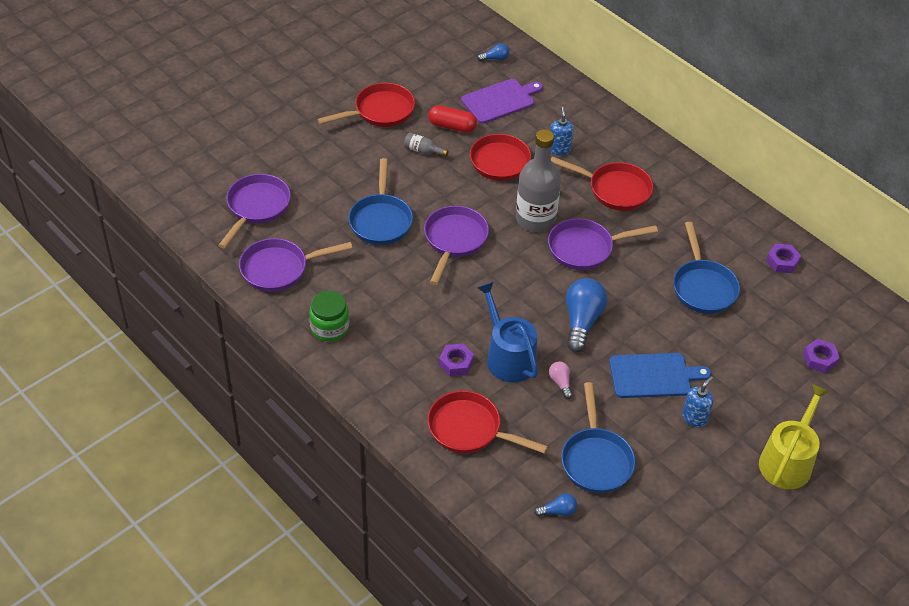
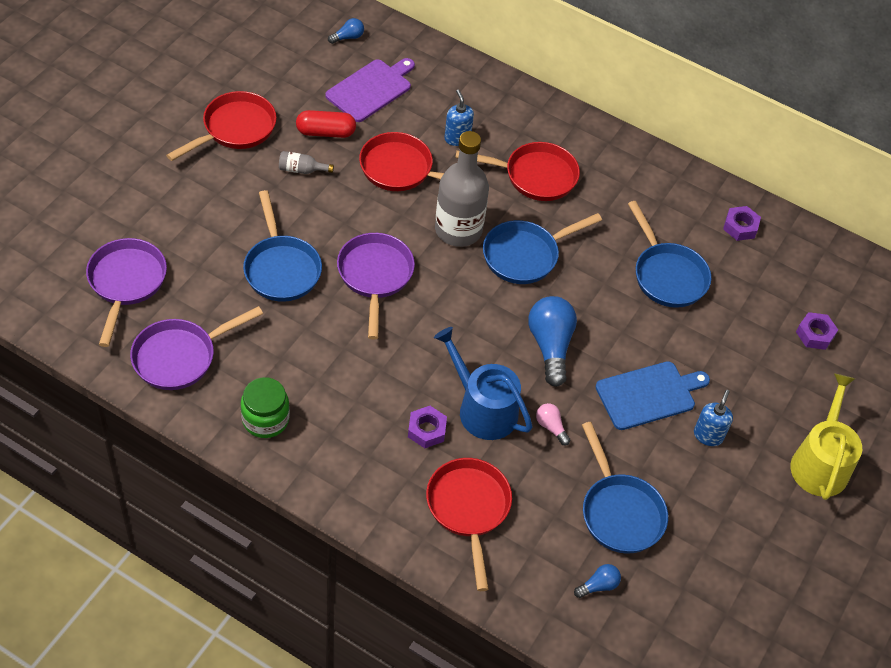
camera: 20 degrees left, 5 degrees up
(469, 429) = (468, 509): red pan -> red pan turned 75 degrees clockwise
(585, 248) = (525, 255): purple pan -> blue pan

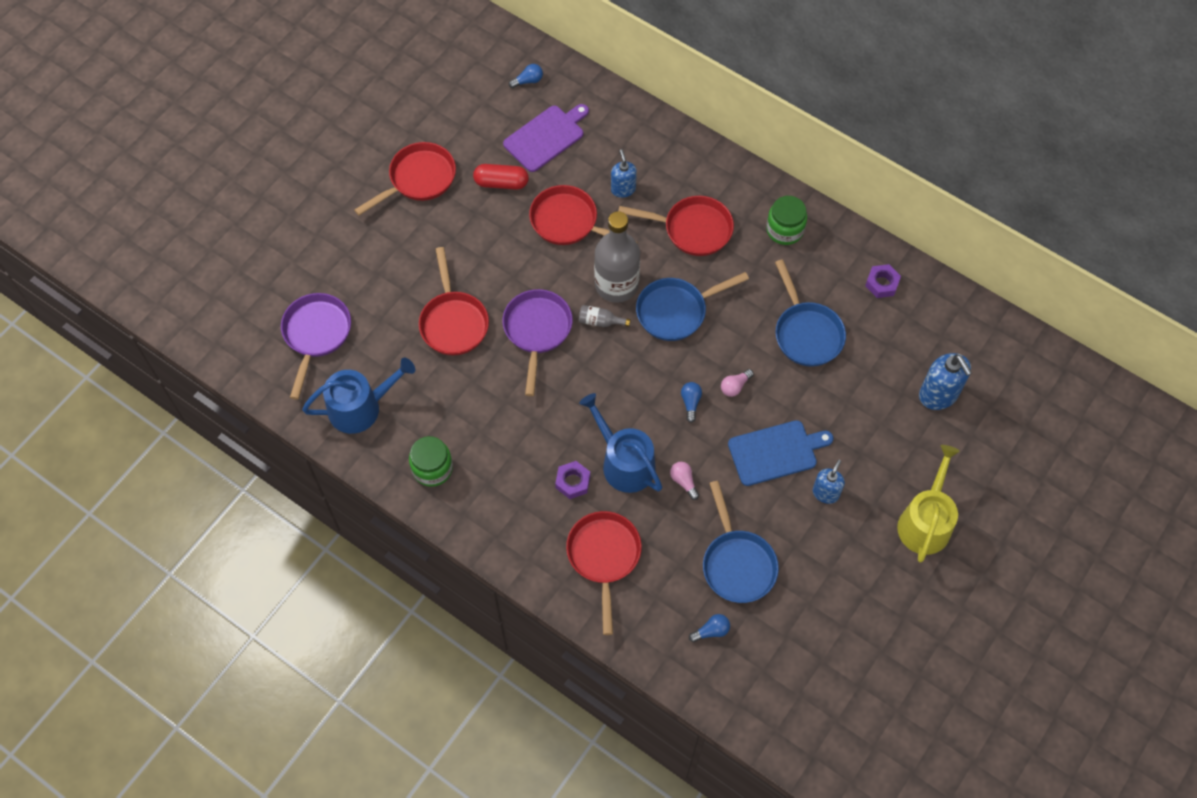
camera: 10 degrees right, 10 degrees up
(180, 357) = (361, 407): purple pan -> blue watering can
(281, 268) = (453, 322): blue pan -> red pan
(301, 170) = (477, 222): grey bottle -> grey bottle (600, 321)
(550, 346) = (690, 403): blue light bulb -> blue light bulb, size x0.49
(597, 329) = (735, 386): none -> pink light bulb
(632, 176) = (784, 230): none -> green jar
(815, 334) = (938, 395): purple nut -> blue soap dispenser

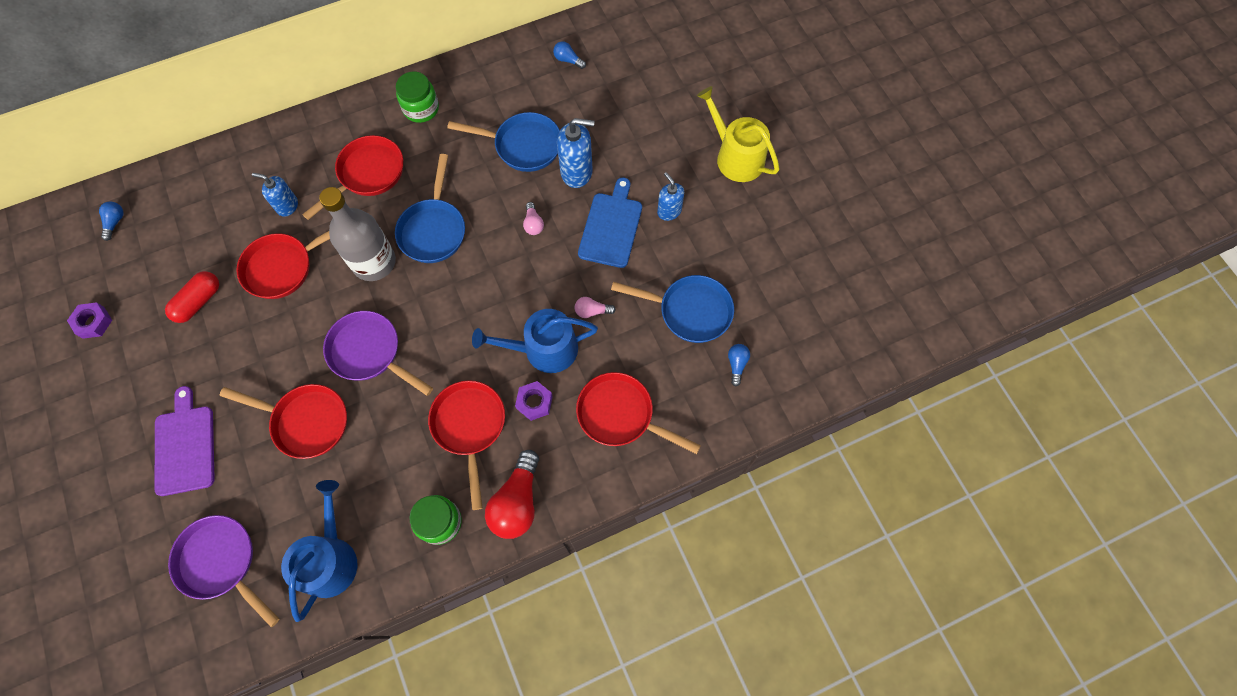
camera: 60 degrees left, 5 degrees up
(418, 179) = (134, 373): red pan -> red pan (469, 427)
(482, 517) = (517, 502): none -> red light bulb
(546, 137) = (184, 239): purple cutting board -> purple cutting board (185, 446)
(600, 321) = (399, 295): grey bottle -> none
(690, 403) = (525, 266): blue light bulb -> blue light bulb (568, 60)
(882, 284) = (519, 70): purple nut -> purple nut (93, 322)
(938, 395) = (638, 88): blue soap dispenser -> blue soap dispenser (577, 172)

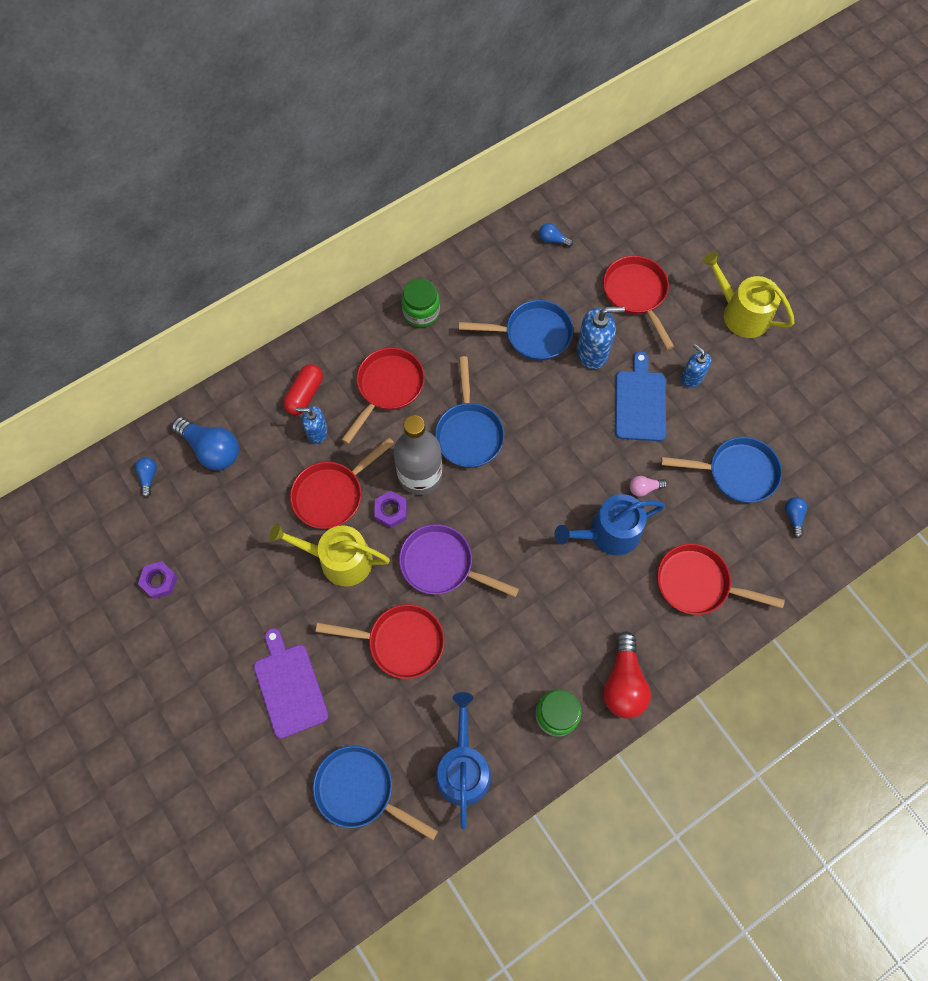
camera: 10 degrees left, 0 degrees up
(182, 206) = (211, 449): none -> blue light bulb
(198, 301) = (258, 543): red capsule -> red capsule (305, 394)
(221, 562) = (360, 790): purple pan -> blue pan
(271, 331) = (339, 559): none -> yellow watering can
(469, 427) = (559, 620): red pan -> red pan (636, 294)
(533, 224) = (564, 411): pink light bulb -> none
(534, 402) = (613, 585): purple nut -> purple nut (391, 511)

